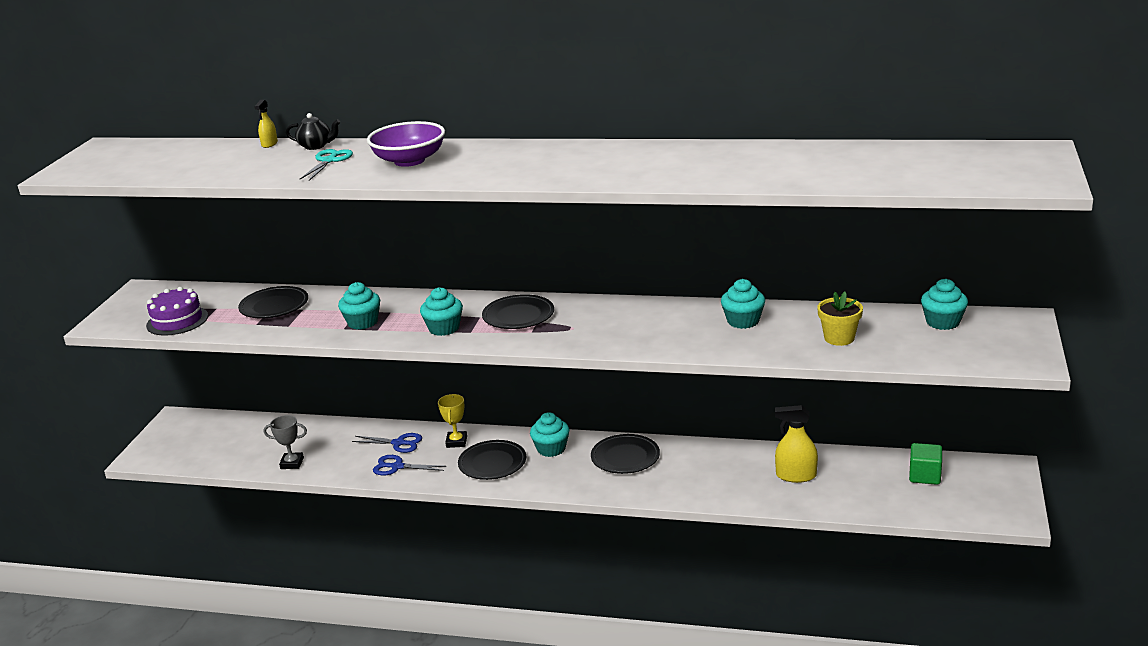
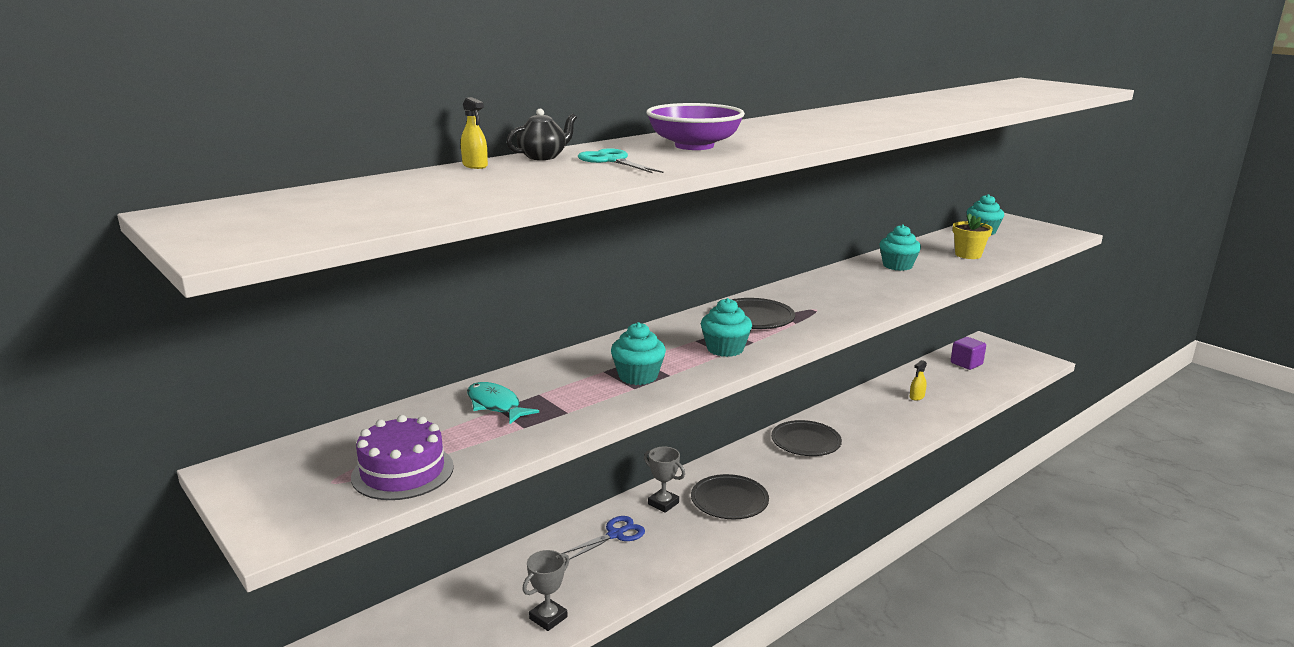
camera: 55 degrees left, 5 degrees down
(274, 306) = (496, 405): black plate -> turquoise fish
(397, 467) = (660, 552): blue scissors -> none
(456, 442) = (663, 503): yellow trophy -> grey trophy
(551, 449) = (746, 465): turquoise cupcake -> none
(796, 476) = (917, 397): yellow spray bottle -> yellow spray bottle, size x0.56
(925, 476) = (966, 363): green cube -> purple cube

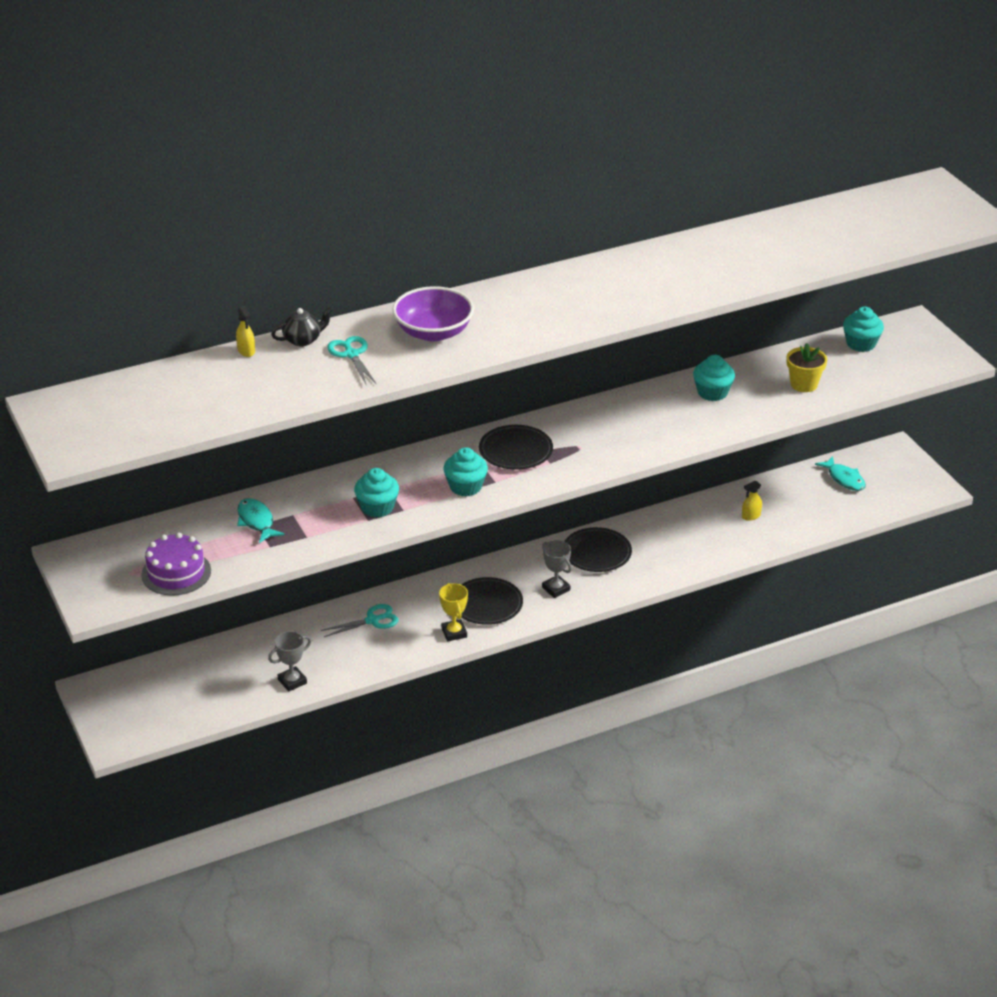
camera: 15 degrees right, 15 degrees up
(615, 534) = (372, 620): blue scissors -> turquoise scissors
(663, 503) = (427, 597): grey trophy -> grey trophy (556, 589)
(711, 533) = (454, 633): none -> yellow trophy
(966, 363) = (844, 479): purple cube -> turquoise fish

